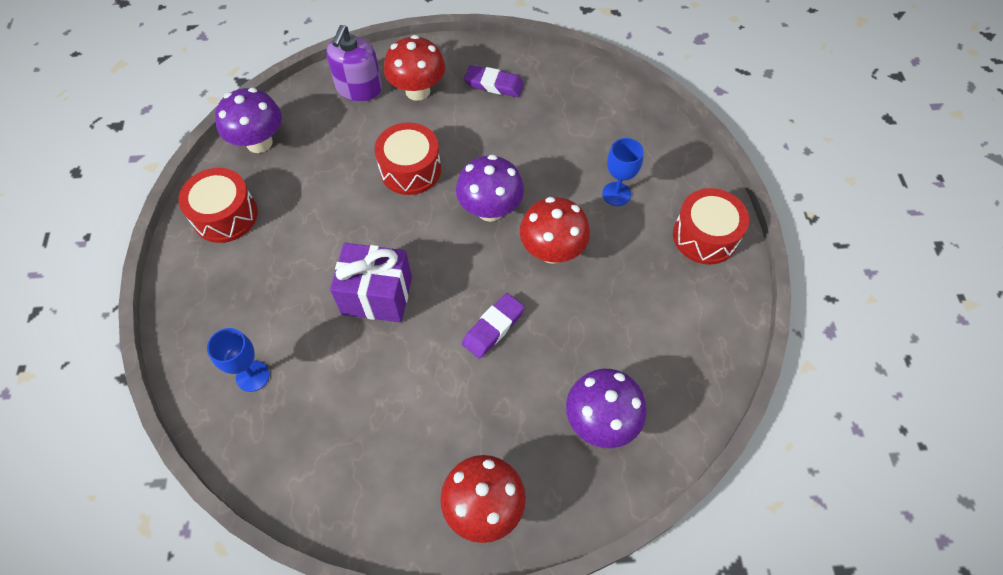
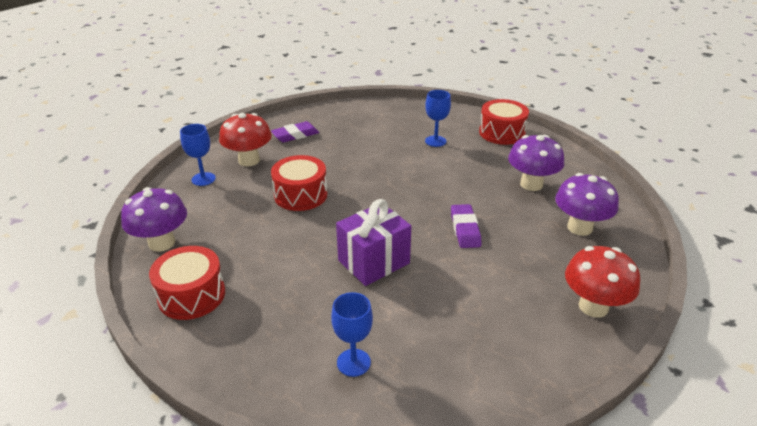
camera: 45 degrees left, 25 degrees down
(359, 88) = (203, 179): purple soap dispenser -> blue goblet
(490, 210) = (379, 184): purple mushroom -> purple mushroom (531, 184)
(552, 251) = (441, 180): red mushroom -> none

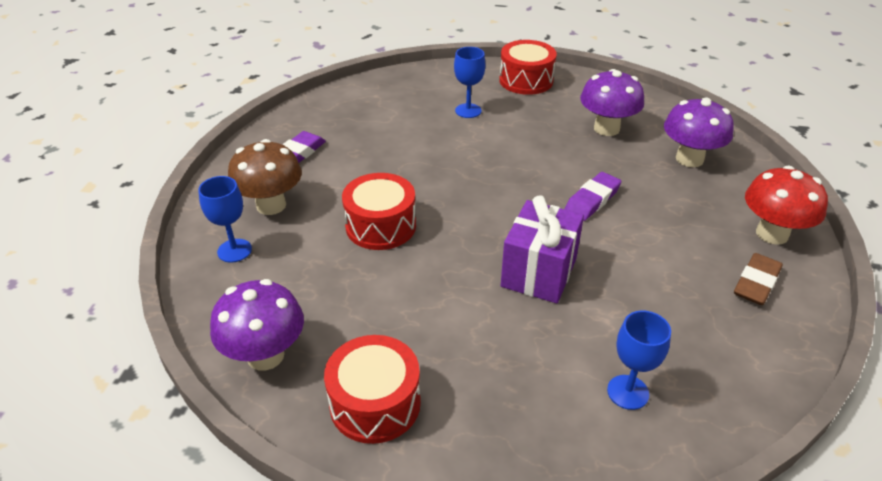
camera: 30 degrees left, 5 degrees up
(249, 160) = (271, 205): red mushroom -> brown mushroom
(465, 229) = (592, 200): purple eraser -> purple eraser turned 75 degrees clockwise
(537, 335) = (756, 283): none -> brown eraser

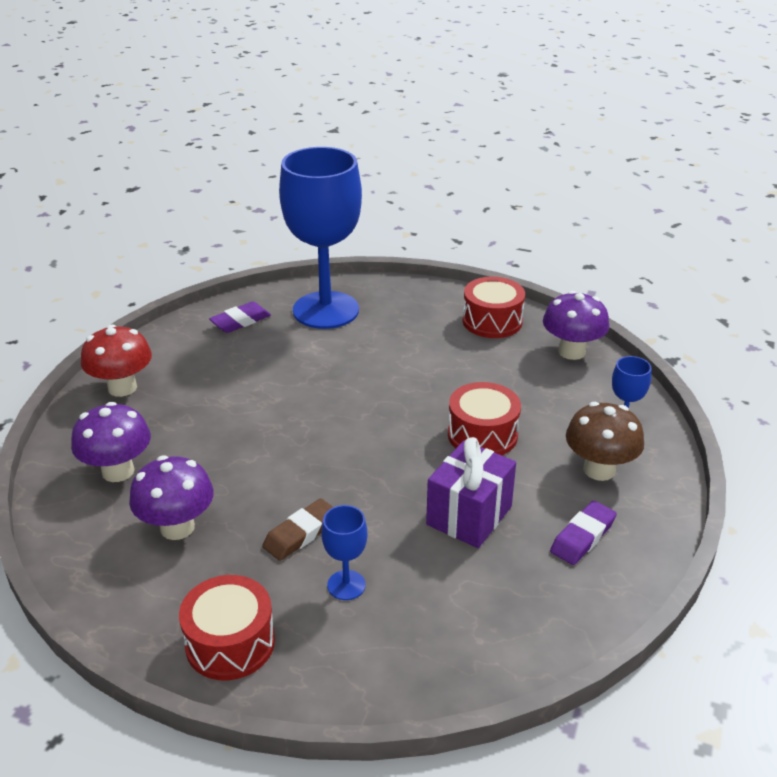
camera: 170 degrees left, 5 degrees down
(538, 272) = (349, 380): purple gift -> purple gift (469, 515)
(592, 200) = (261, 436): purple eraser -> purple eraser (240, 321)
(628, 392) = (326, 310): blue goblet -> blue goblet, size x2.46
(756, 283) = (178, 355): brown eraser -> brown eraser (301, 534)

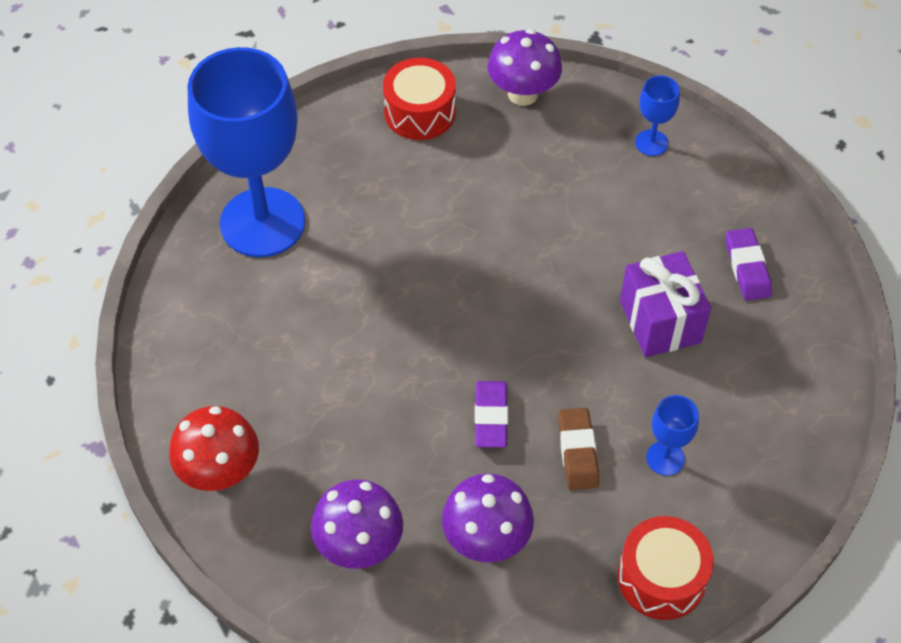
camera: 50 degrees left, 20 degrees up
(240, 321) = (205, 304): purple eraser -> purple eraser (491, 417)
(482, 435) = (572, 240): red drum -> none
(599, 469) = (685, 198): brown mushroom -> none

